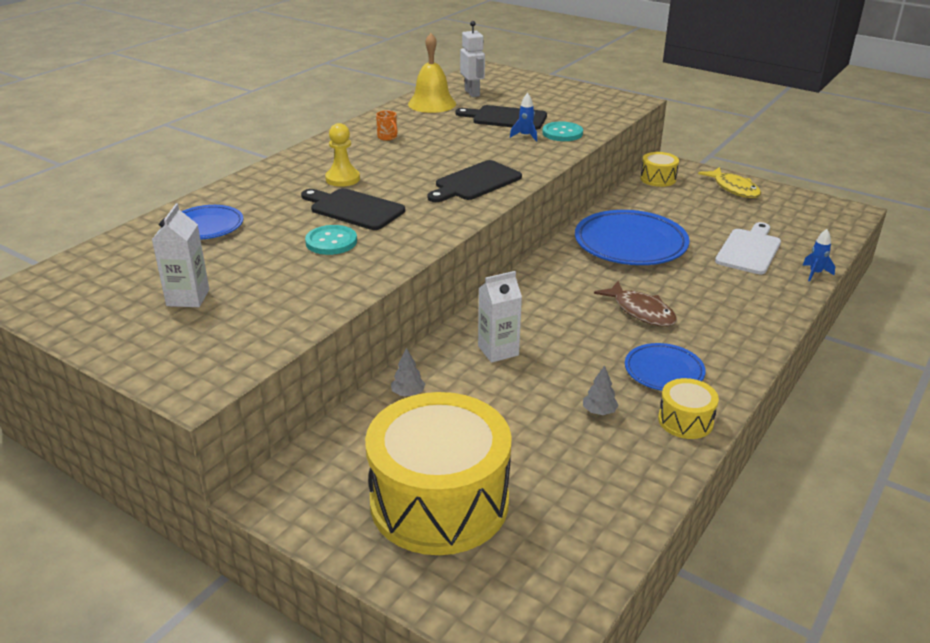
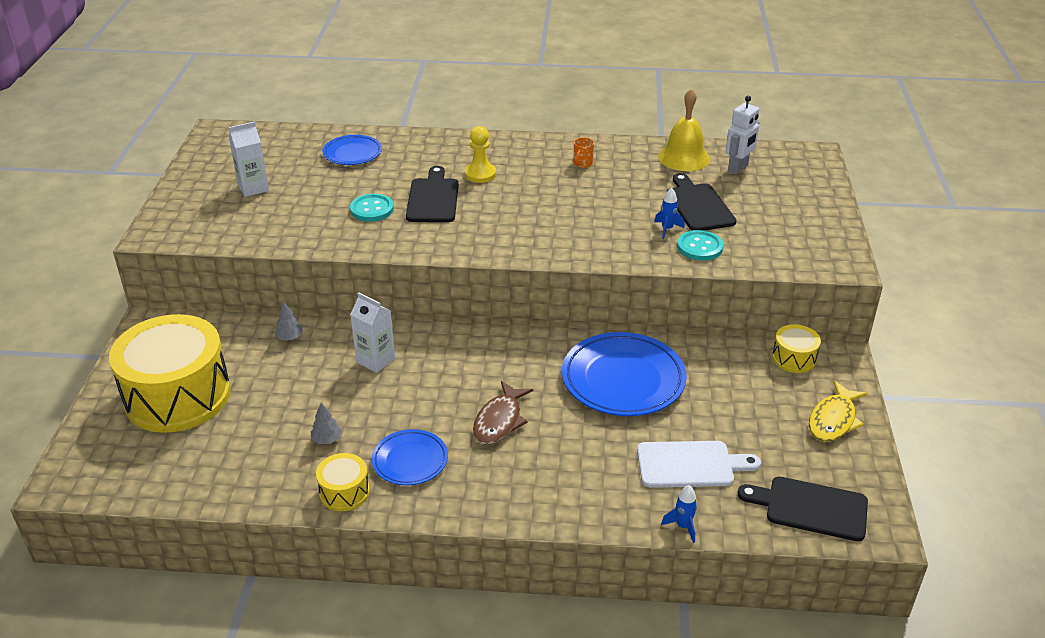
camera: 60 degrees right, 5 degrees up
(475, 182) = (537, 235): black cutting board -> black cutting board (810, 508)

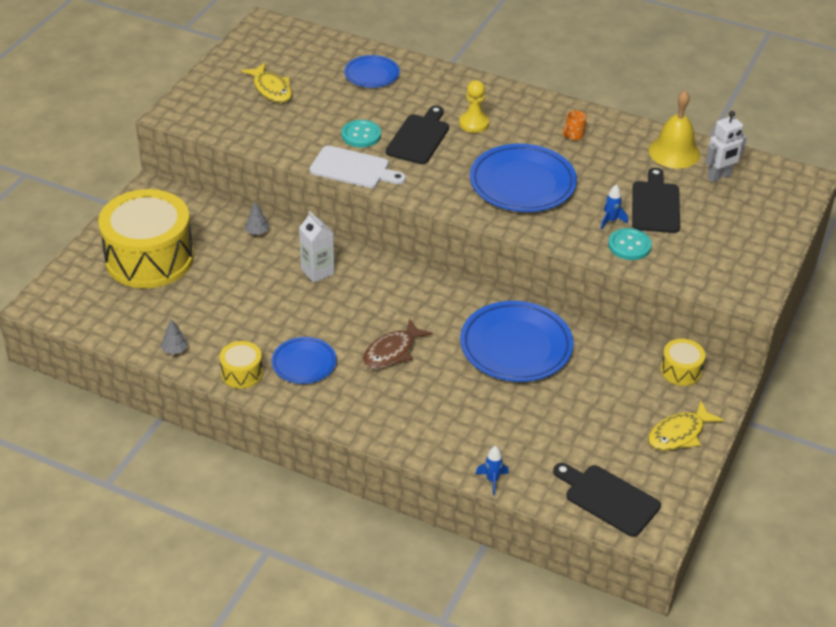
camera: 20 degrees right, 5 degrees up
(253, 188) = (271, 89): white carton -> yellow fish
(327, 439) = (247, 327): grey tree -> grey tree (175, 350)
(561, 216) = (522, 183): none -> blue plate
(690, 465) = (529, 434): white cutting board -> white cutting board (353, 169)

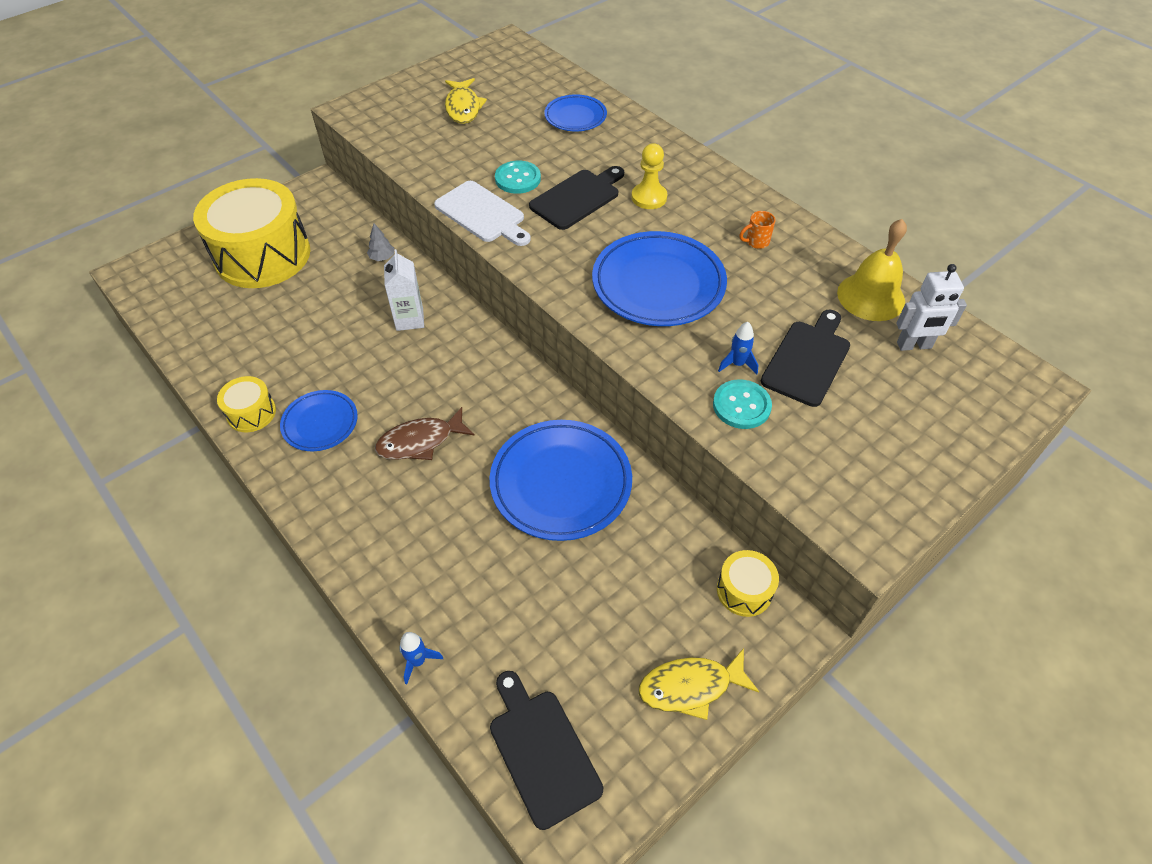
camera: 25 degrees right, 10 degrees up
(175, 350) = (209, 363): grey tree -> none

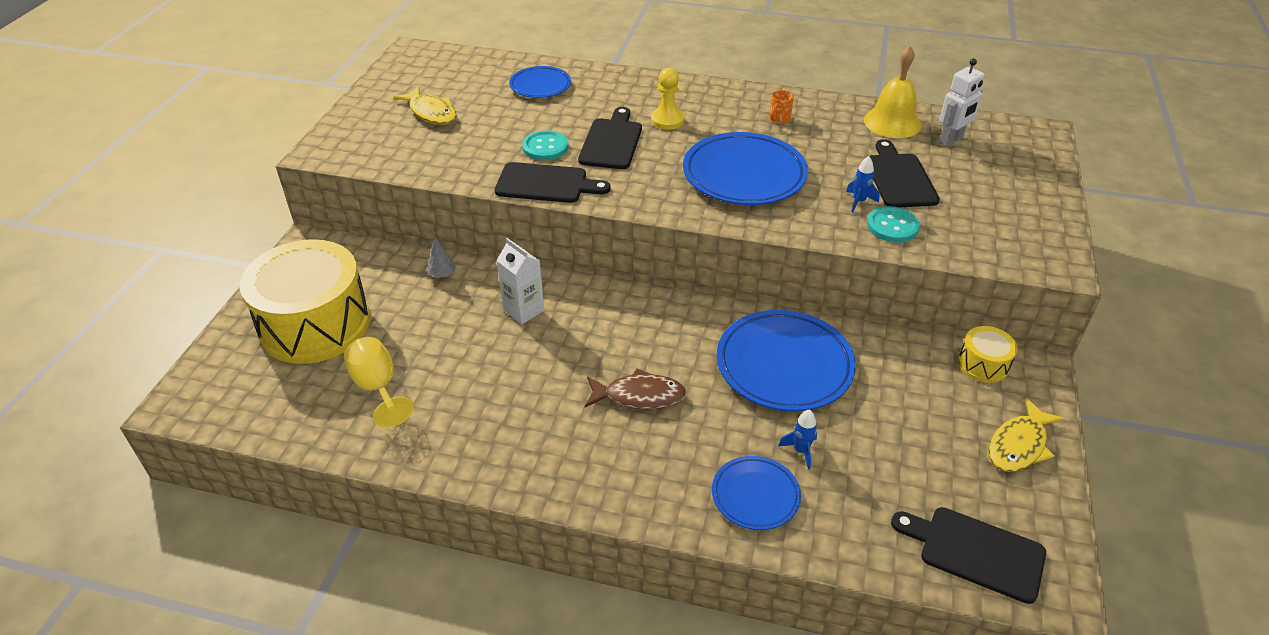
camera: 35 degrees left, 10 degrees down
(251, 413) = (456, 456): yellow drum -> none
(254, 328) = (378, 387): none -> yellow goblet
(320, 423) = (533, 429): blue plate -> blue plate (755, 496)
(418, 661) = (820, 553): blue rocket -> blue rocket (801, 451)
(420, 441) = (639, 396): brown fish -> brown fish turned 120 degrees counterclockwise
(482, 214) = (546, 184): white cutting board -> black cutting board

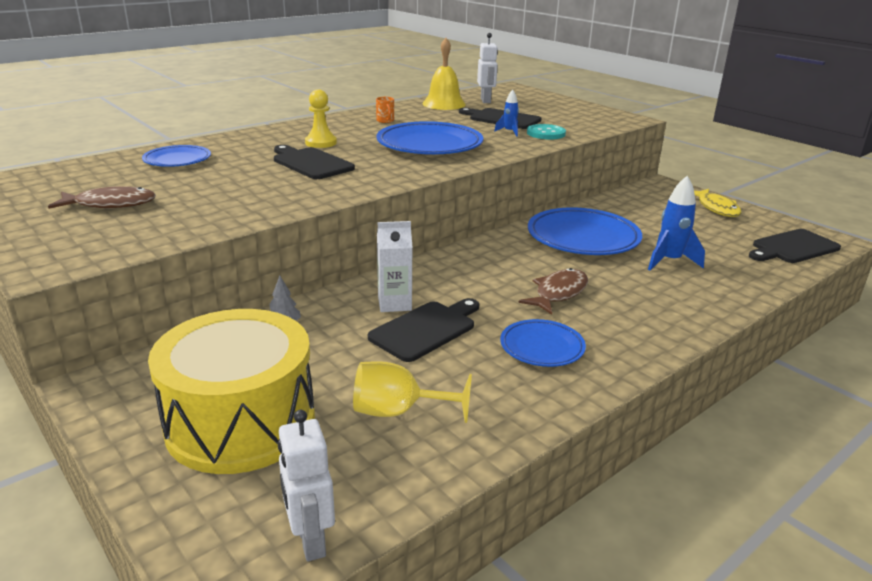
camera: 55 degrees left, 15 degrees down
(228, 416) = (310, 541): none -> white robot
(431, 113) = (110, 204): yellow fish -> brown fish
(545, 147) = (269, 182): turquoise button -> none
(546, 184) = (321, 196): black cutting board -> black cutting board (426, 329)
(755, 496) = (700, 289): blue plate -> blue plate (542, 347)
(801, 451) = (669, 261): blue rocket -> blue rocket, size x1.77
(983, 364) = (642, 192): yellow drum -> none

